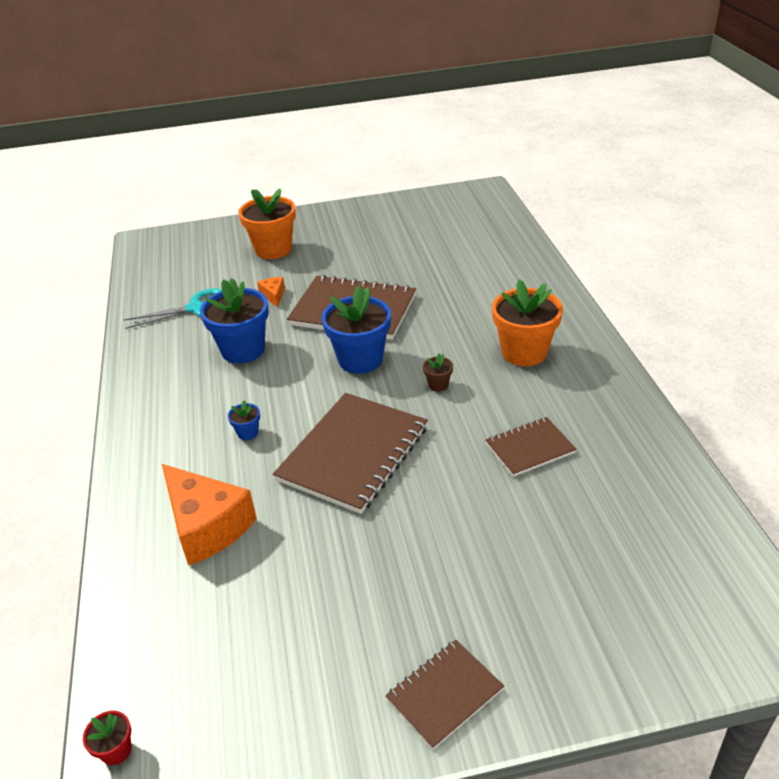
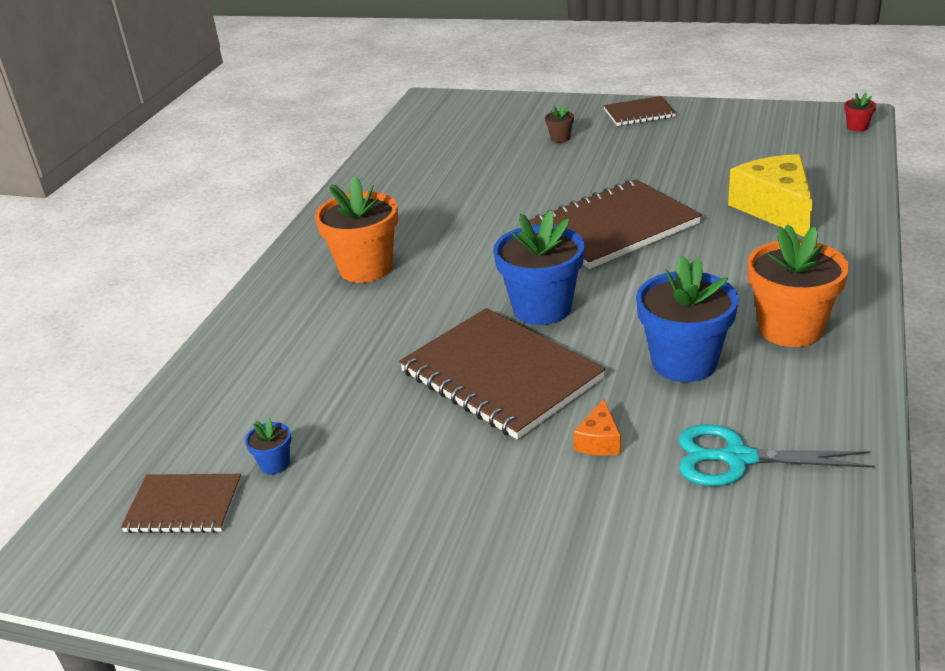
camera: 150 degrees left, 5 degrees down
(207, 526) = (775, 209): orange cheese -> yellow cheese
(248, 433) = (712, 268): blue flower pot -> blue flower pot (275, 464)
(273, 249) = (545, 556): orange flower pot -> orange flower pot (790, 329)
(438, 385) = (483, 261): brown flower pot -> brown flower pot (560, 138)
(530, 448) = (459, 198): brown notebook -> brown notebook (184, 506)

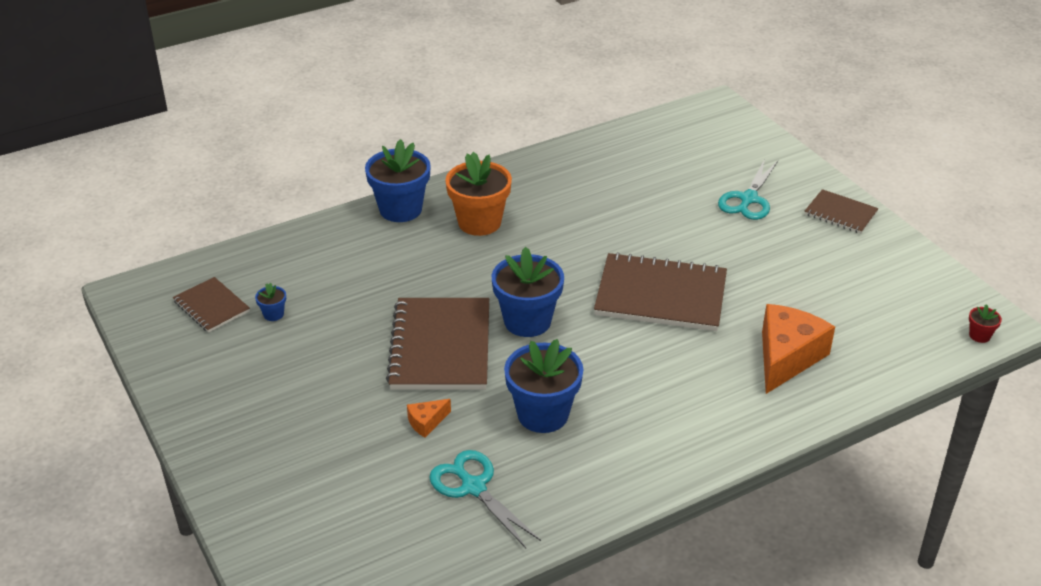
camera: 40 degrees right, 5 degrees up
(268, 301) = (400, 209): none -> blue flower pot
(560, 138) = (748, 199): brown flower pot -> turquoise scissors
(775, 209) = (787, 357): yellow cheese -> orange cheese
(790, 329) = (637, 442): orange flower pot -> none

